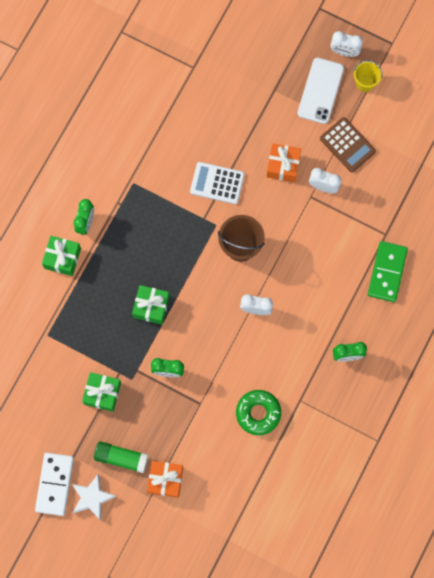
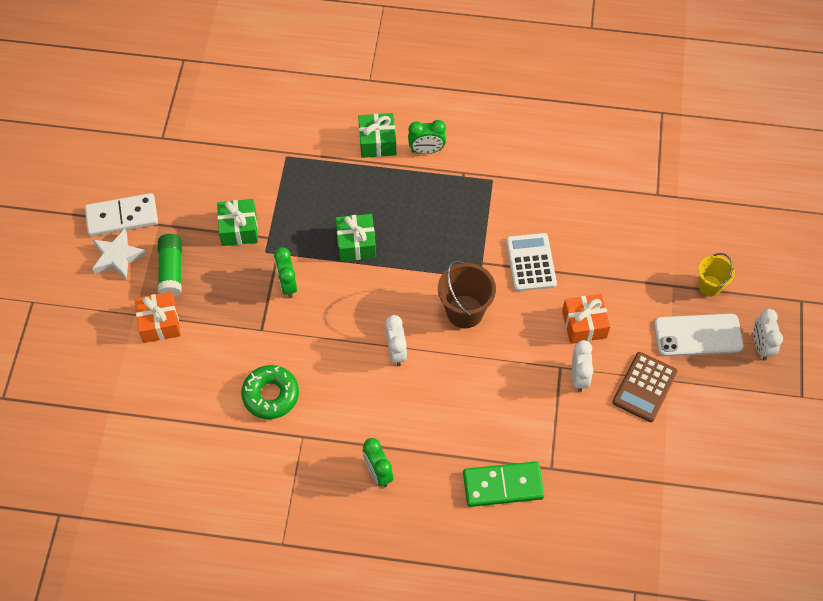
camera: 70 degrees right, 15 degrees down
(365, 83) = (733, 382): yellow bucket -> yellow bucket (710, 286)

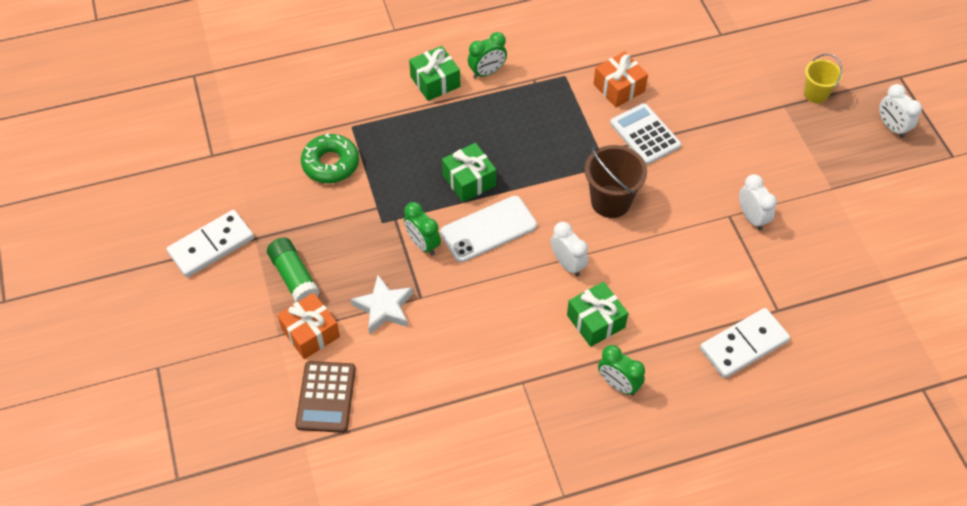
camera: 25 degrees left, 5 degrees down
(117, 257) = (228, 286): white star -> white star (384, 308)
(239, 229) = (342, 211): green gift -> green gift (595, 321)
(271, 395) = (467, 355): green donut -> green donut (330, 164)
(503, 485) = (743, 345): green domino -> white domino
(584, 324) = (727, 170): orange gift -> orange gift (619, 88)
(644, 387) = (815, 203): brown calculator -> brown calculator (326, 397)
(698, 335) = (832, 139): white phone -> white phone (488, 229)

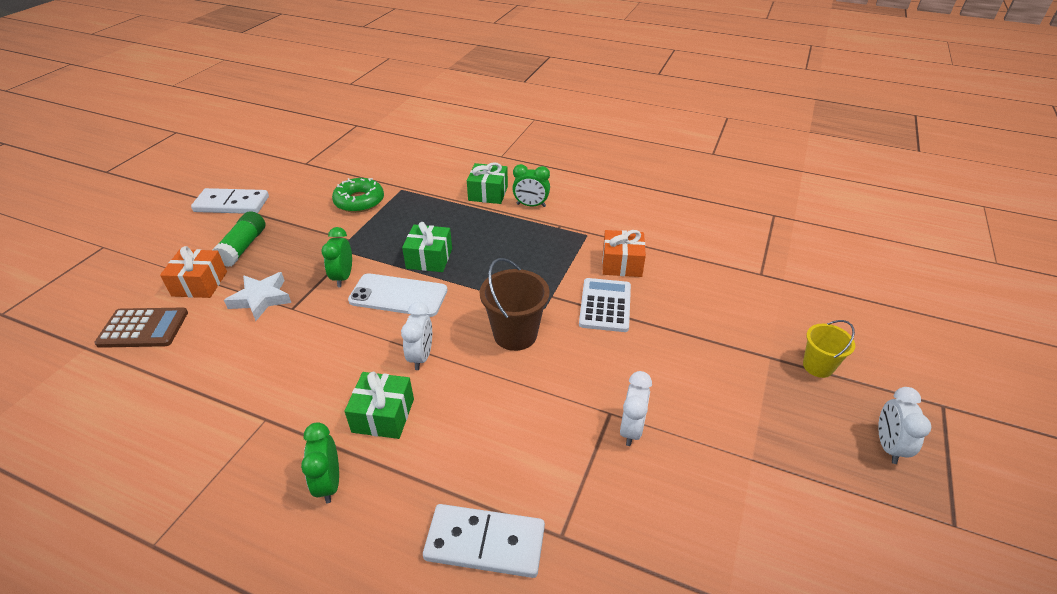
camera: 40 degrees right, 15 degrees down
(326, 397) = (143, 328): brown calculator -> brown calculator turned 135 degrees counterclockwise

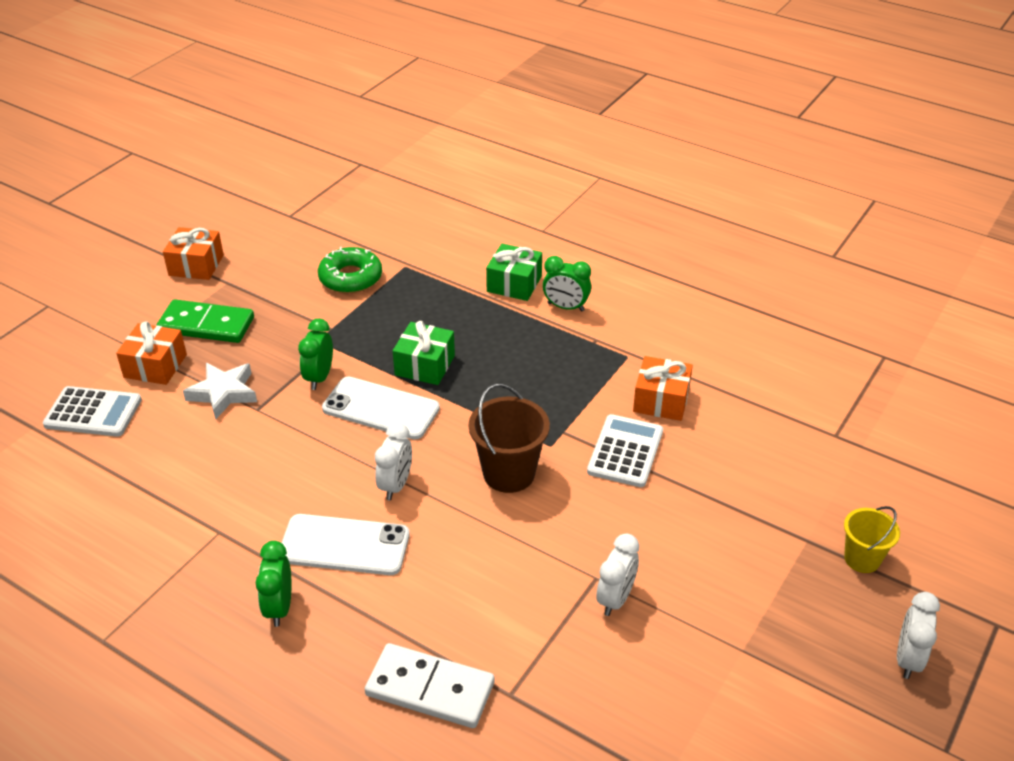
camera: 10 degrees right, 0 degrees up
(143, 328) = (93, 412): brown calculator -> white calculator
(232, 204) = (196, 265): white domino -> orange gift
(243, 247) = (206, 325): green glue stick -> green domino
(383, 415) = (344, 545): green gift -> white phone

